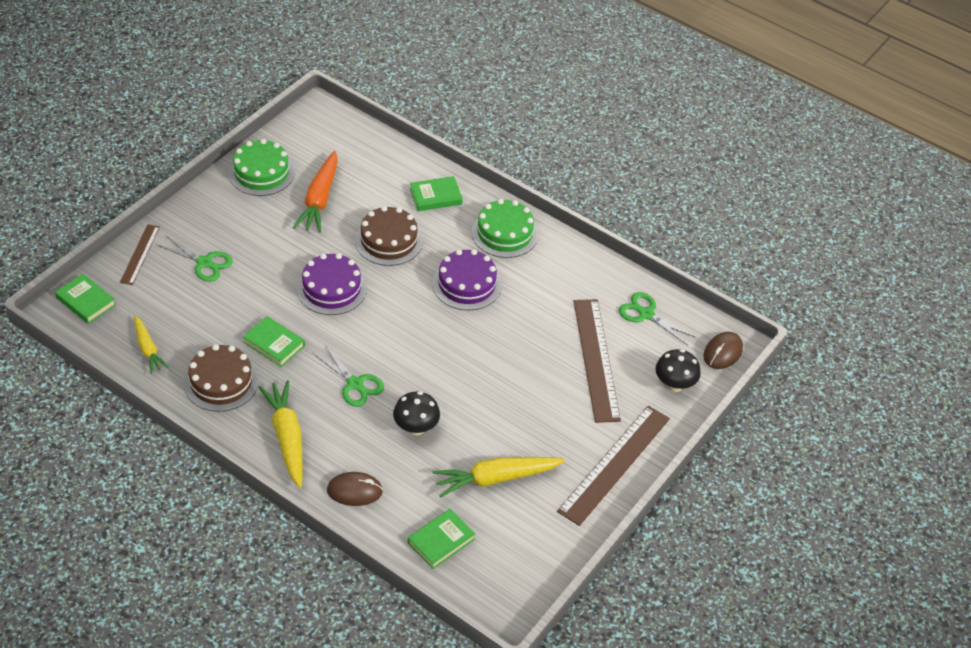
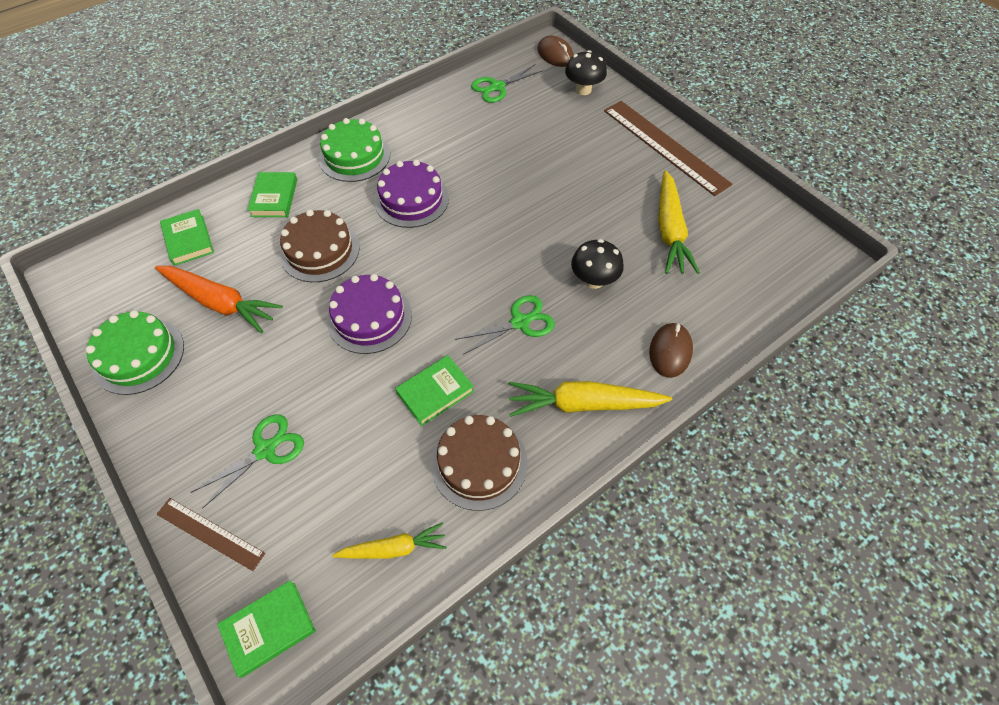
camera: 70 degrees left, 10 degrees up
(441, 541) = (742, 289): green book -> green book (188, 240)
(596, 359) = (540, 130): brown ruler -> none

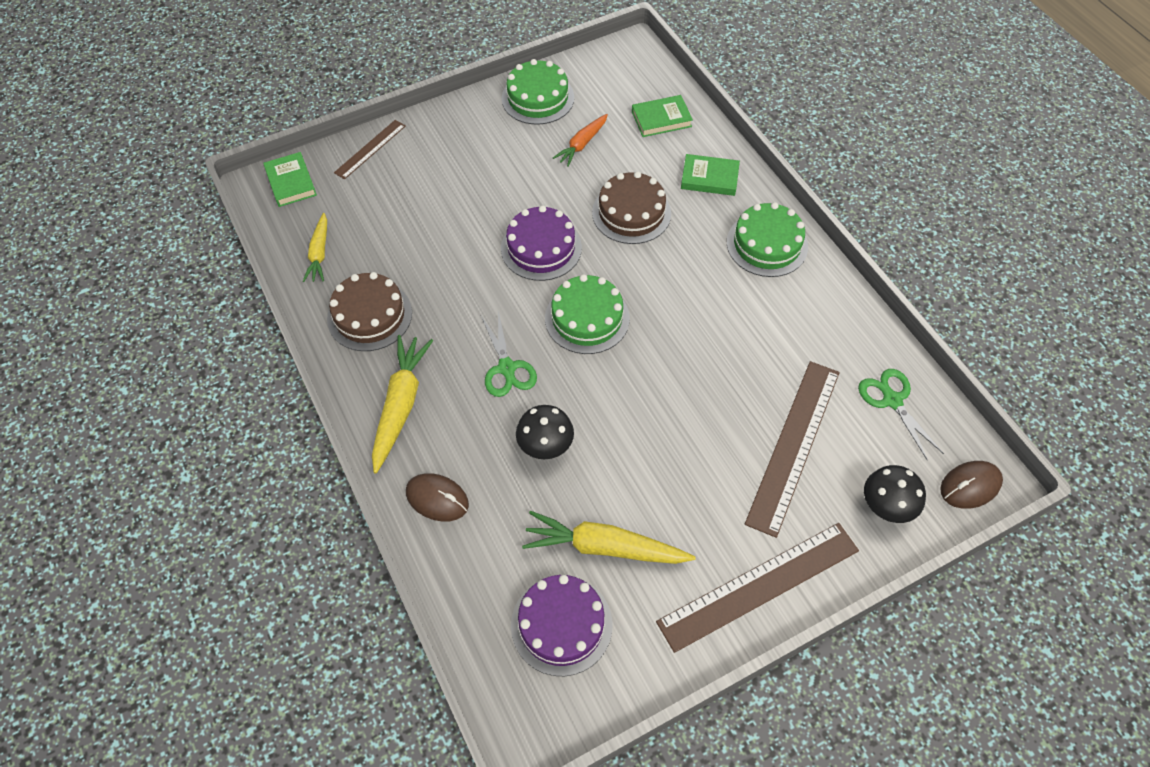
camera: 100 degrees right, 0 degrees up
(220, 302) = (582, 144): orange carrot -> orange carrot, size x0.62
(265, 450) = (427, 177): green scissors -> none
(411, 199) = (692, 291): purple cake -> purple cake (561, 625)
(435, 392) = (447, 291): green book -> none
(452, 269) = (587, 318): none -> green cake
(548, 134) = (793, 445): none -> brown ruler

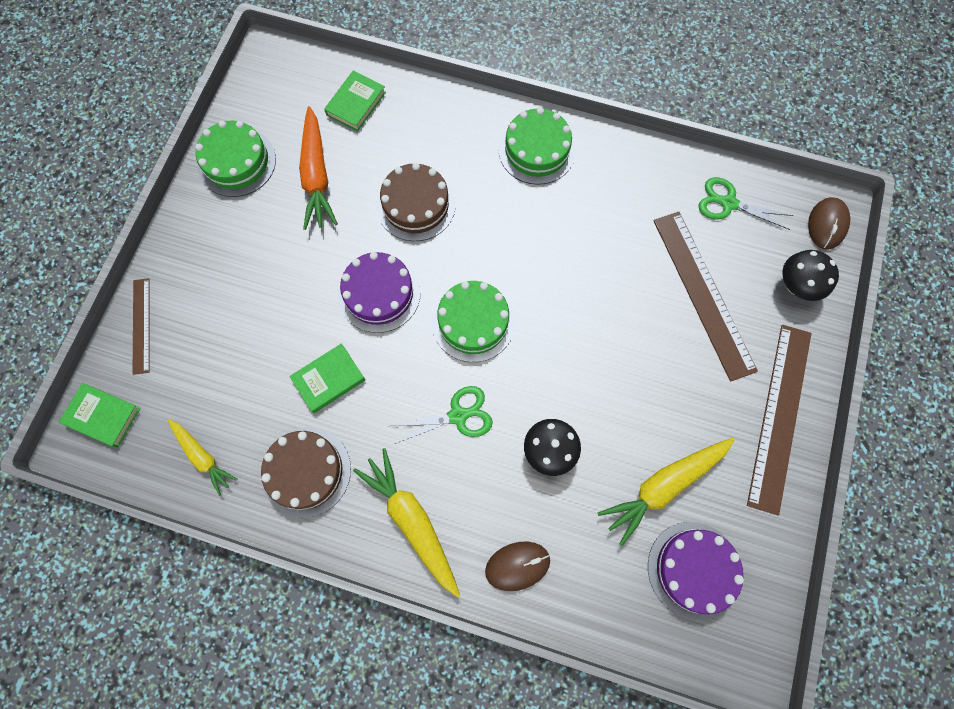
camera: 45 degrees left, 15 degrees up
(507, 368) = (458, 415): green scissors -> green scissors turned 45 degrees counterclockwise
(582, 144) = (317, 176): orange carrot -> orange carrot, size x1.63
(709, 178) = (443, 127): green book -> green book (329, 379)

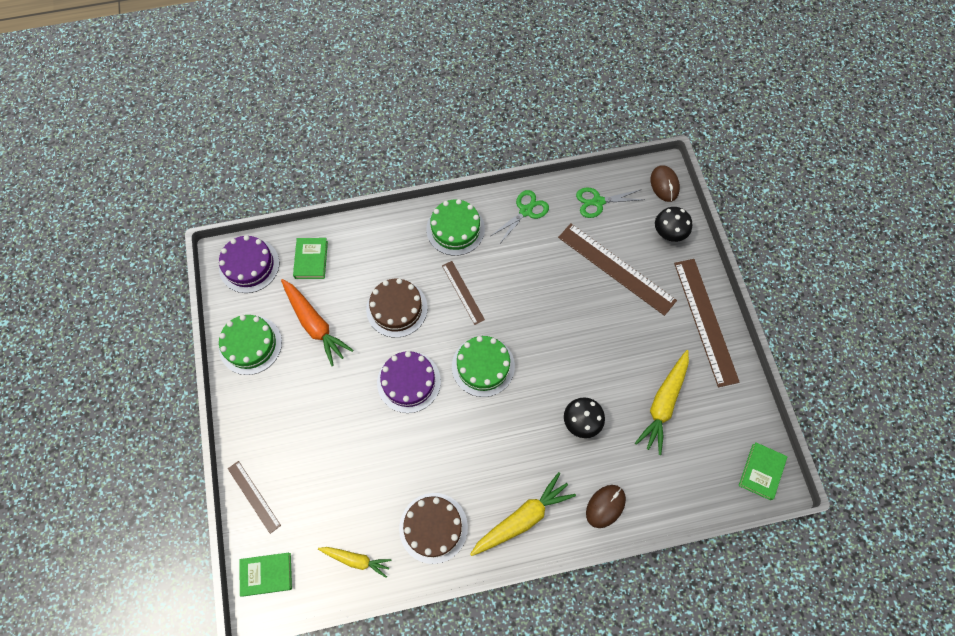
camera: 30 degrees left, 5 degrees down
(329, 379) = (410, 458): green book -> green book (761, 471)
(412, 521) = (522, 518): yellow carrot -> yellow carrot turned 120 degrees clockwise
(458, 415) = (510, 433): green scissors -> green scissors (525, 211)
(501, 226) = (463, 292): none -> brown ruler
(694, 569) = (710, 444): purple cake -> purple cake (249, 265)

